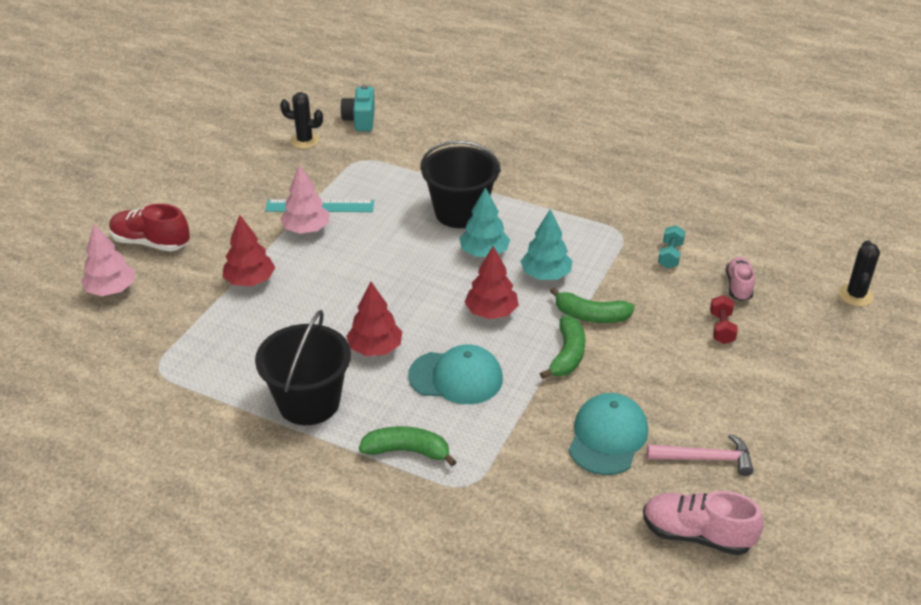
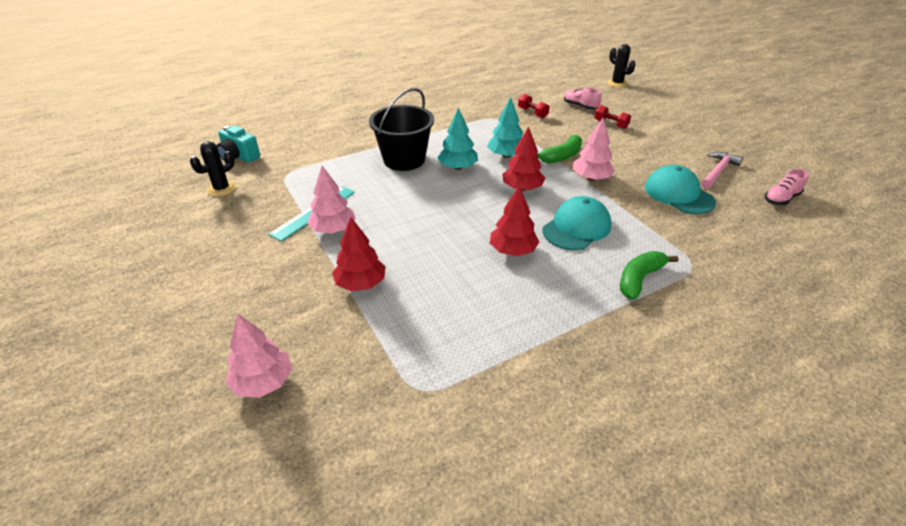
camera: 55 degrees left, 0 degrees up
(151, 243) = (228, 326): red shoe -> none
(309, 402) = (547, 308): black bucket -> none
(567, 355) = (591, 178): green banana -> pink tree
(670, 255) = (532, 113): turquoise dumbbell -> red dumbbell
(696, 535) = (781, 199): pink shoe -> pink shoe, size x0.67

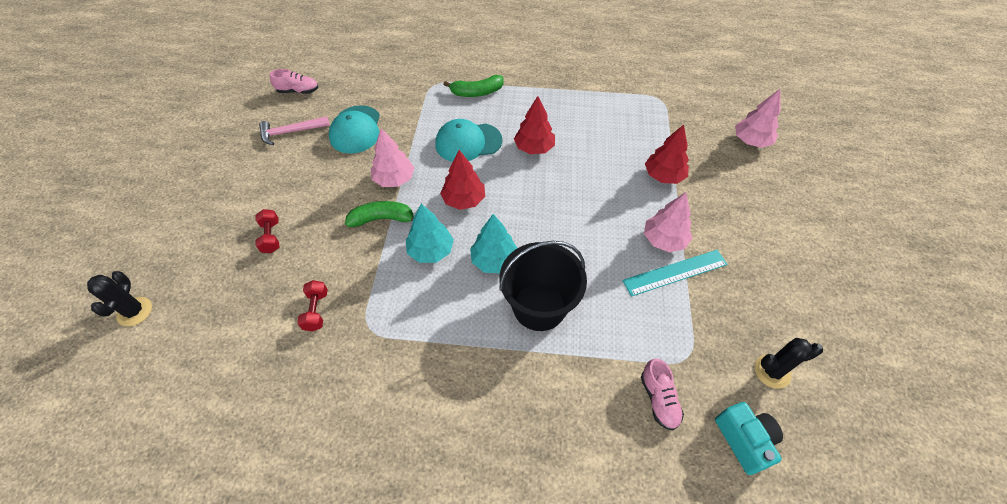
camera: 145 degrees left, 15 degrees up
(580, 106) = (250, 289): pink shoe -> pink shoe (659, 399)

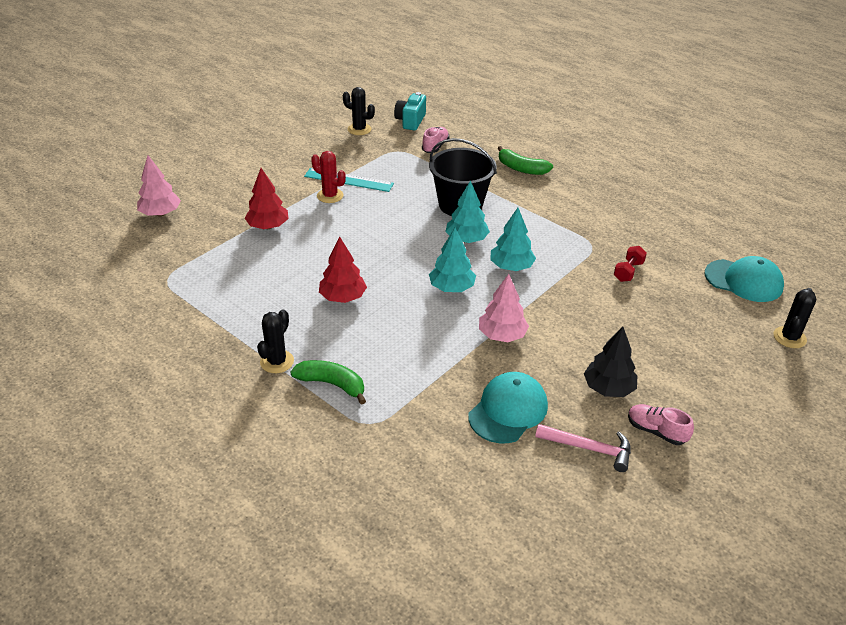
camera: 145 degrees left, 15 degrees down
(271, 237) = (650, 341): red dumbbell -> none
(292, 178) = (608, 388): none -> black tree
(298, 91) = (553, 513): pink shoe -> pink shoe (656, 431)
(382, 219) = (536, 307): green banana -> green banana (521, 168)
(464, 200) = (451, 288): red tree -> turquoise tree
(468, 142) = (399, 334): turquoise cap -> turquoise cap (743, 281)
(523, 88) = (277, 362): none -> black cactus
(664, 240) = (330, 196): pink tree -> red cactus

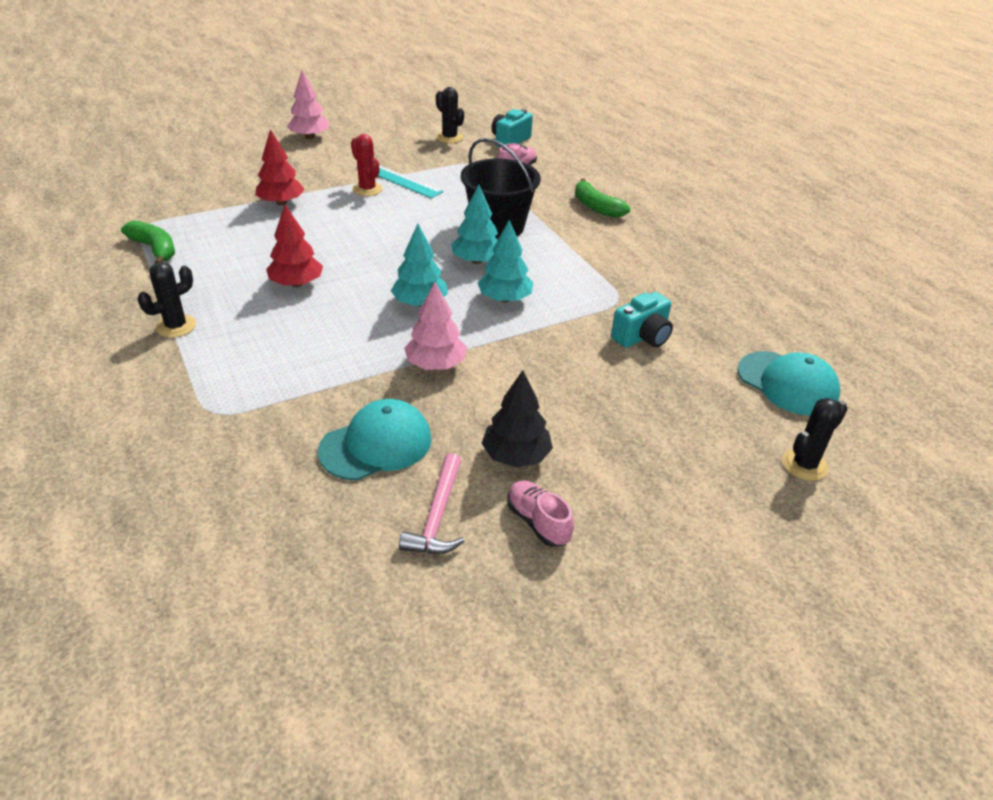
camera: 20 degrees right, 0 degrees up
(160, 213) = (191, 170): pink tree -> pink tree (309, 137)
(332, 384) = (210, 363): green banana -> green banana (154, 249)
(589, 449) = (437, 516): pink hammer -> pink hammer turned 60 degrees clockwise
(628, 271) = (642, 337): red dumbbell -> turquoise camera

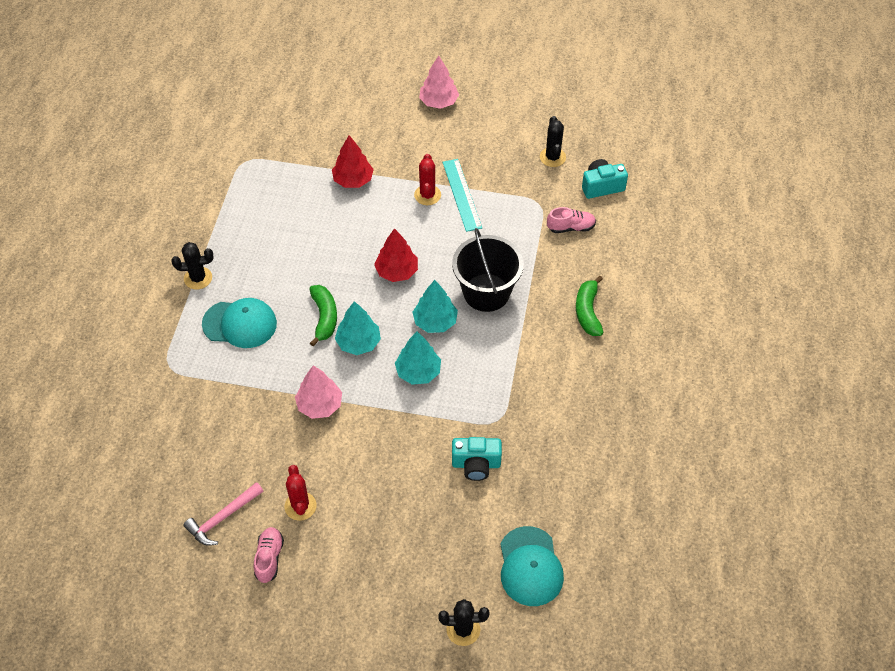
camera: 40 degrees right, 15 degrees up
(154, 249) = (235, 191): green banana -> green banana (324, 317)
(296, 284) = (296, 277): red tree -> red tree (396, 271)
(376, 444) = (233, 447): turquoise cap -> turquoise cap (240, 324)
(516, 456) = (300, 506): black tree -> red cactus

